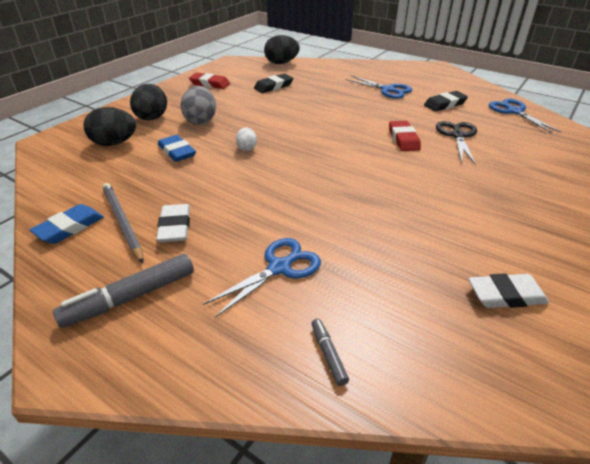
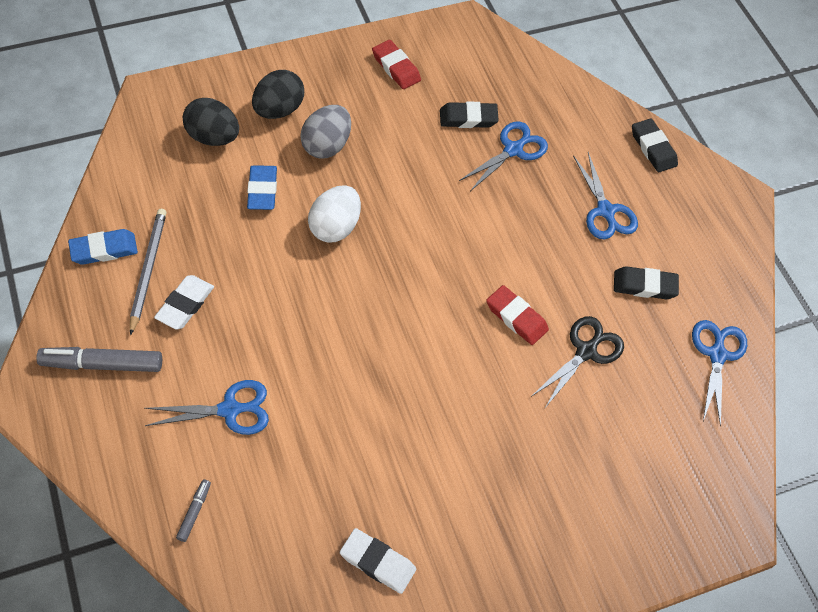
camera: 30 degrees right, 20 degrees up
(247, 148) = (335, 227): white egg -> white egg, size x1.81
(281, 63) = (529, 64): black egg -> none
(312, 88) = (513, 150): none -> blue scissors
(378, 67) = (653, 148): none -> black eraser
(403, 139) = (516, 317): red eraser -> red eraser turned 75 degrees counterclockwise

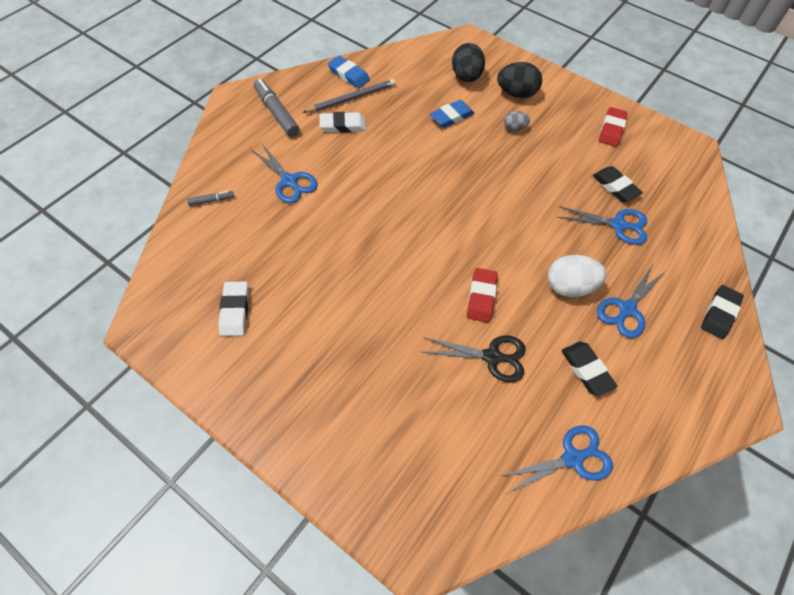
camera: 60 degrees right, 0 degrees up
(326, 145) = (514, 128): grey egg -> grey egg, size x0.55
(335, 227) = (459, 163): white egg -> white egg (569, 287)

